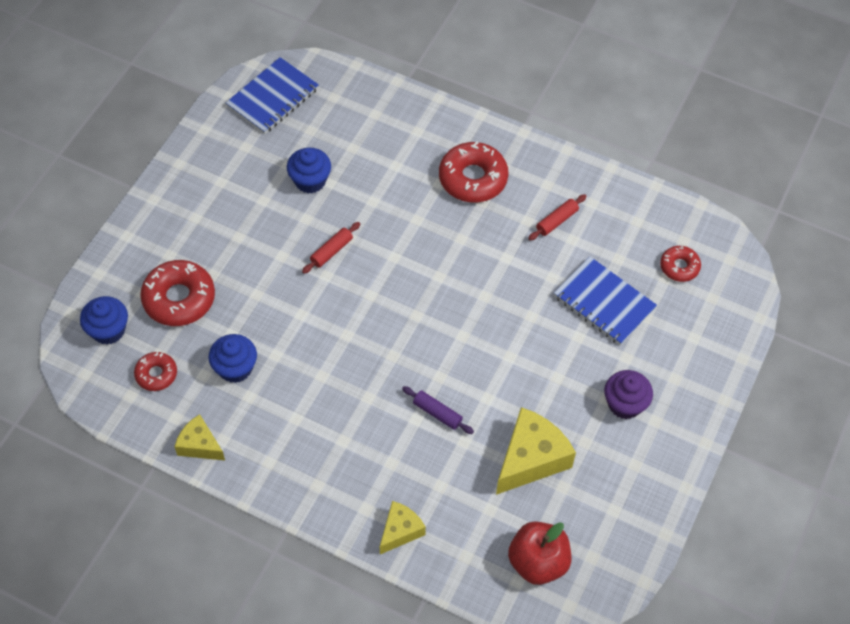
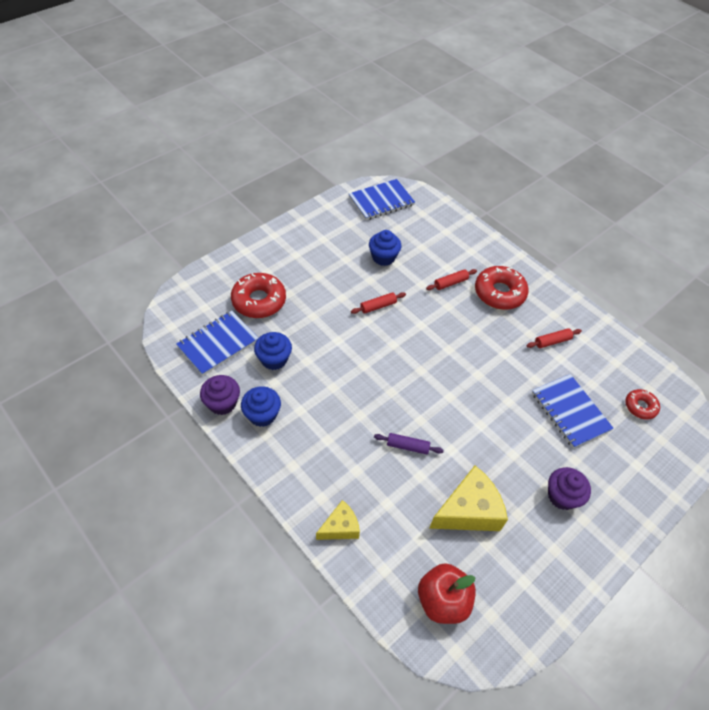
camera: 20 degrees right, 5 degrees down
(108, 330) = (202, 304): blue cupcake -> blue cupcake (262, 415)
(156, 374) = (218, 344): red donut -> blue notebook
(200, 445) = (222, 403): yellow cheese -> purple cupcake
(408, 186) = (450, 283): none -> red rolling pin
(437, 413) = (407, 446): purple rolling pin -> purple rolling pin turned 45 degrees counterclockwise

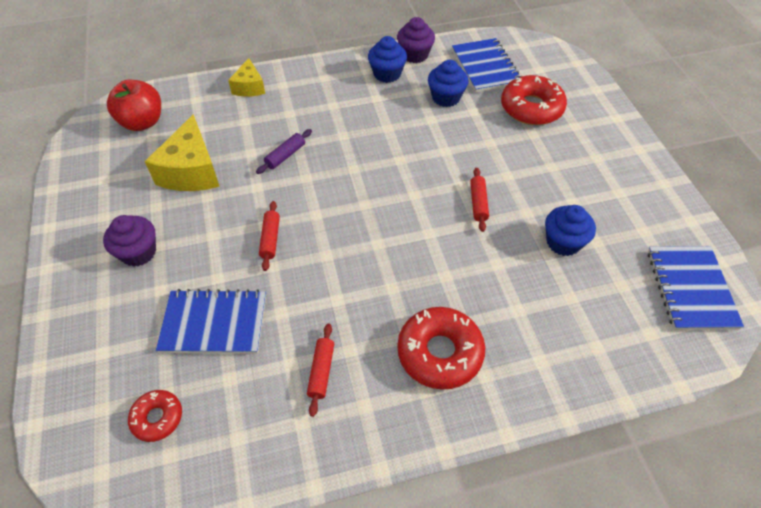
camera: 120 degrees right, 0 degrees up
(450, 283) = (485, 299): red rolling pin -> red rolling pin (270, 239)

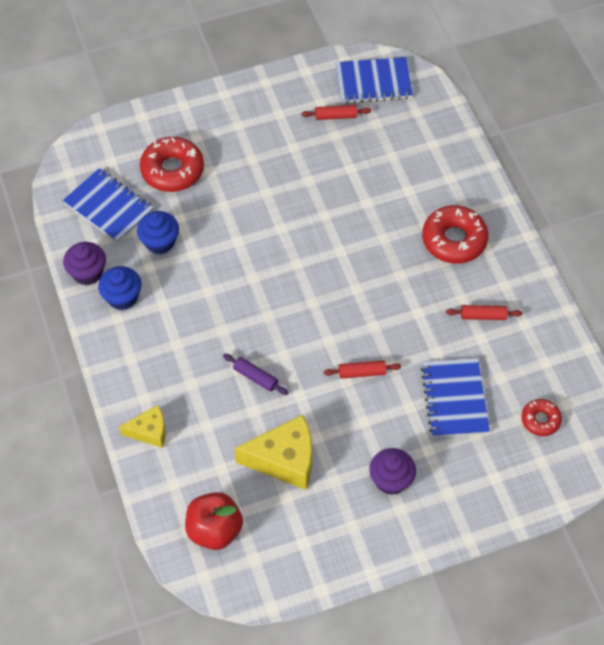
camera: 95 degrees left, 5 degrees up
(478, 203) = (302, 215): red rolling pin -> red rolling pin (336, 116)
(485, 67) = (109, 207): blue notebook -> blue notebook turned 60 degrees clockwise
(563, 242) = (338, 157): blue cupcake -> none

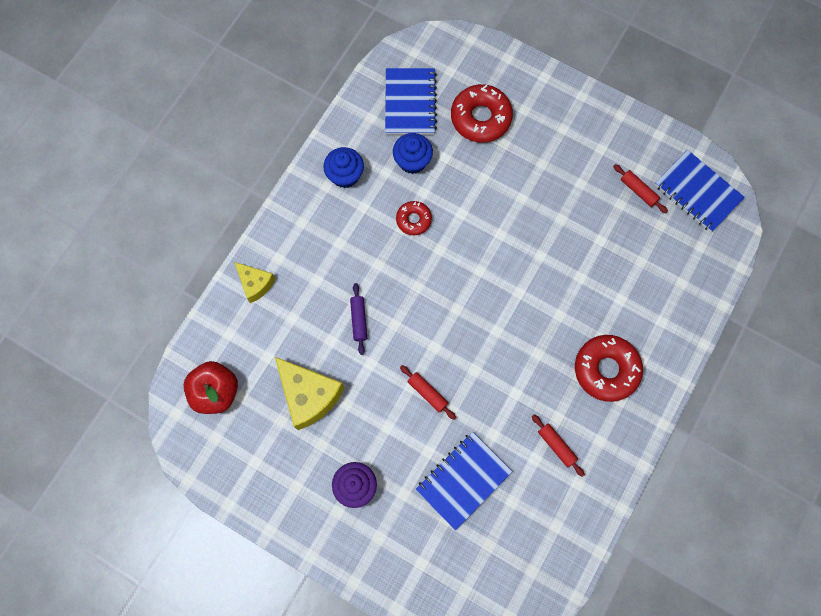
camera: 50 degrees right, 15 degrees up
(87, 273) = (344, 135): purple cupcake -> none
(540, 420) = (501, 562): red donut -> red donut (413, 220)

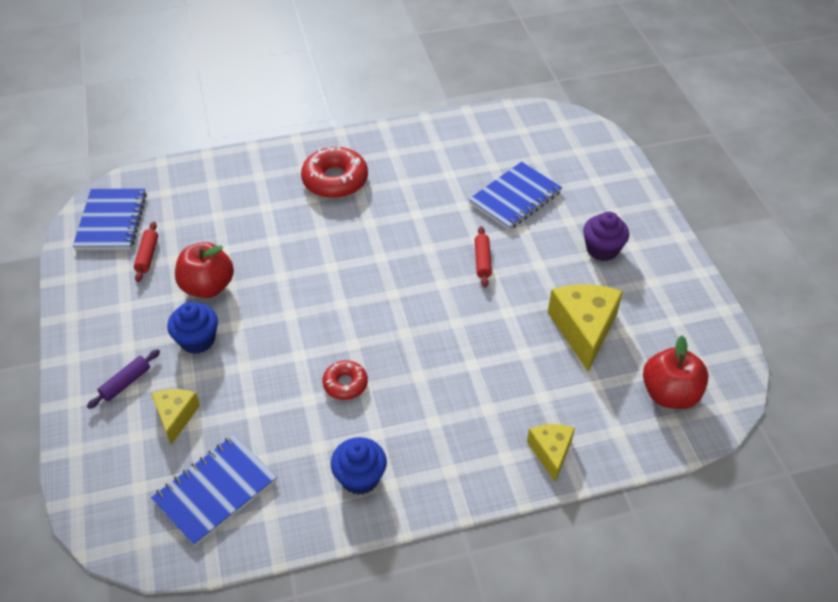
camera: 135 degrees left, 25 degrees down
(359, 320) = (483, 348): purple rolling pin -> purple rolling pin (126, 383)
(412, 161) = (284, 434): blue cupcake -> blue cupcake (197, 340)
(463, 480) = (515, 198): blue notebook -> blue notebook turned 45 degrees counterclockwise
(480, 118) = (176, 416): red donut -> yellow cheese
(556, 446) = (425, 170): red rolling pin -> none
(572, 205) = (208, 287): none -> red apple

